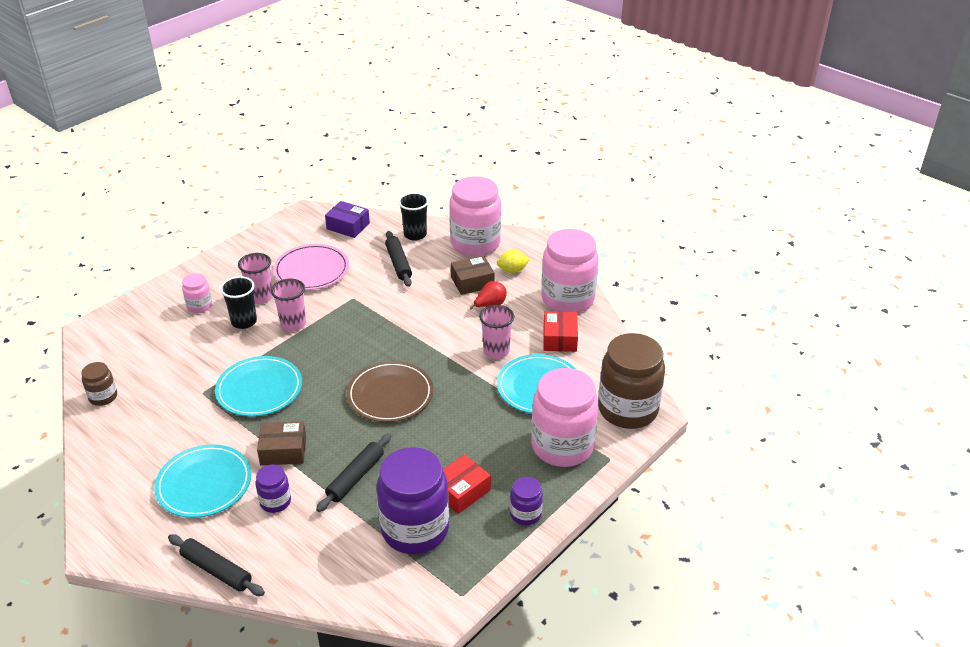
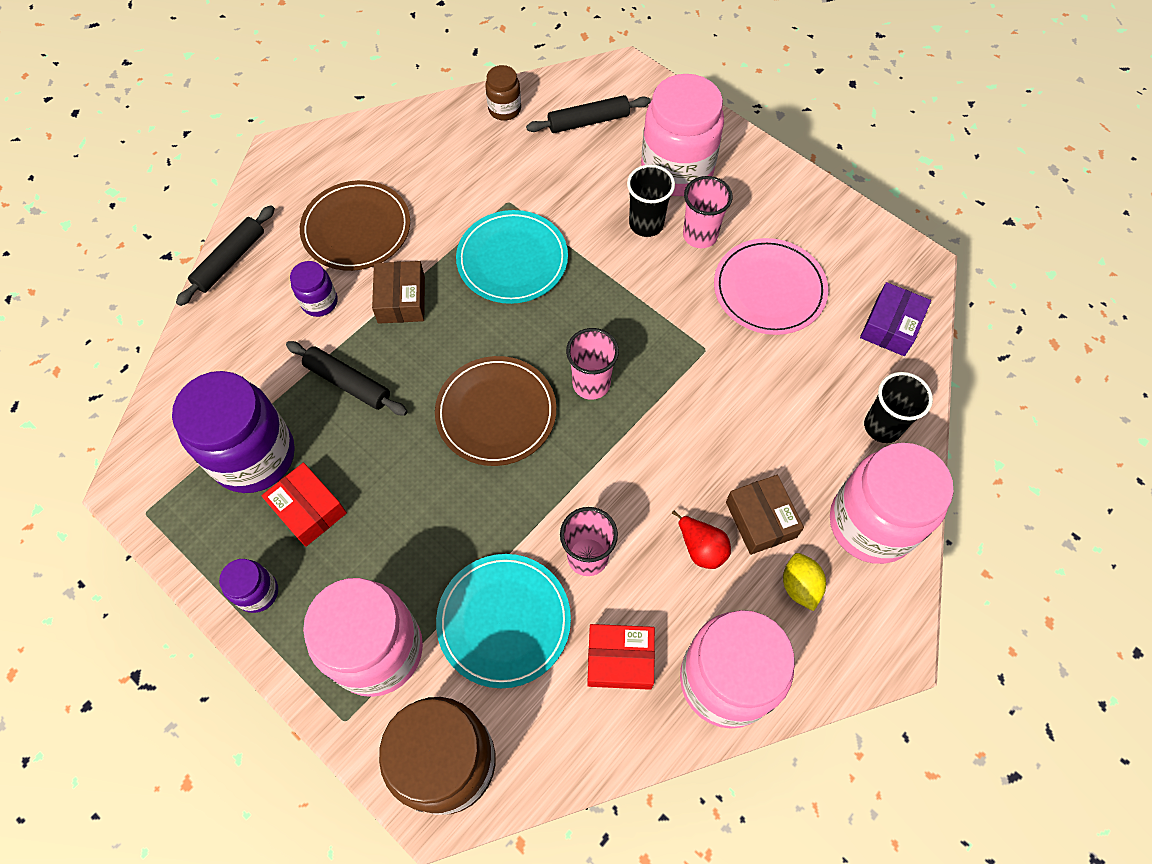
camera: 90 degrees right, 25 degrees up
(199, 306) = (677, 170): pink jar -> pink jar, size x2.12
(204, 484) = (356, 229): turquoise plate -> brown plate
(293, 324) = (643, 281): pink cup -> pink cup (591, 384)
(398, 263) = (799, 406): black rolling pin -> black rolling pin (588, 121)

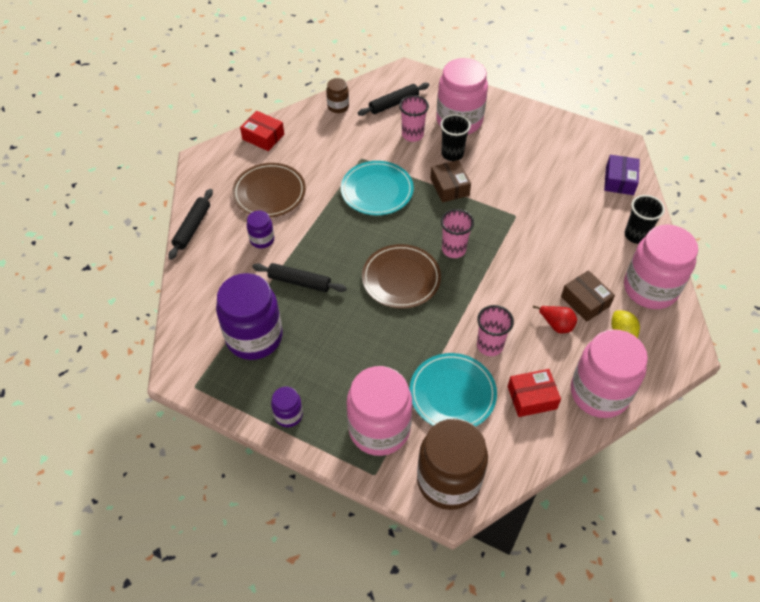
camera: 15 degrees left, 10 degrees down
(308, 509) = (302, 360): red box -> red box (263, 137)
(401, 300) = (315, 227): brown box -> brown box (449, 187)
(700, 235) = (487, 154): pink cup -> pink cup (412, 135)
(769, 289) = (540, 175): pink plate -> none

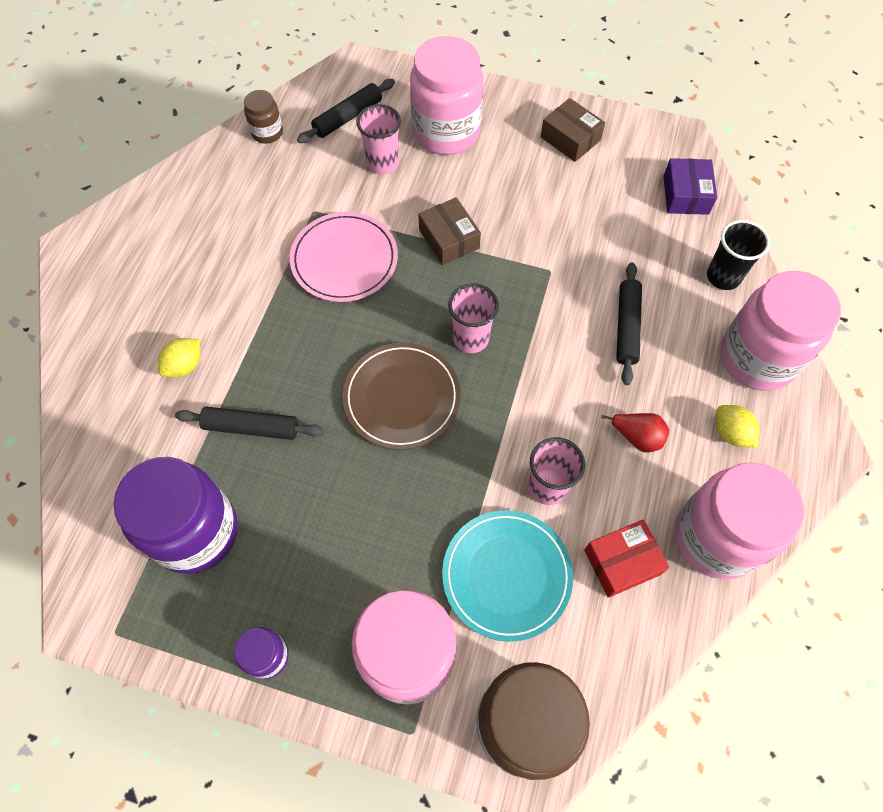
camera: 10 degrees left, 10 degrees up
(192, 227) = (75, 362): black rolling pin -> black rolling pin (627, 327)
(262, 239) = (185, 366): purple jar -> yellow lemon
(263, 137) = (163, 196): red box -> none
(269, 192) = (185, 286): brown plate -> none
(377, 190) = (344, 260): turquoise plate -> pink plate
(452, 154) = (444, 186): black cup -> none
(585, 301) = (671, 392): brown box -> brown box (570, 138)

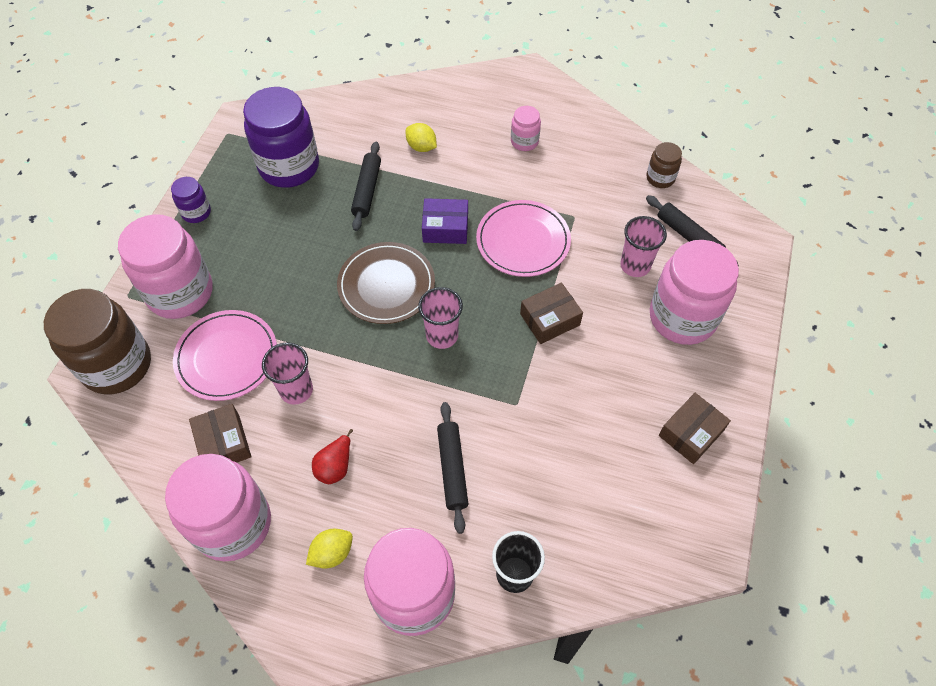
camera: 90 degrees right, 5 degrees down
(194, 254) = (524, 142): none -> pink jar
(506, 575) = (227, 357): turquoise plate -> pink plate
(622, 562) = (224, 443): red box -> brown box
(627, 327) = (452, 469): black rolling pin -> black rolling pin turned 75 degrees clockwise
(685, 195) = (624, 548): purple box -> purple box (445, 228)

